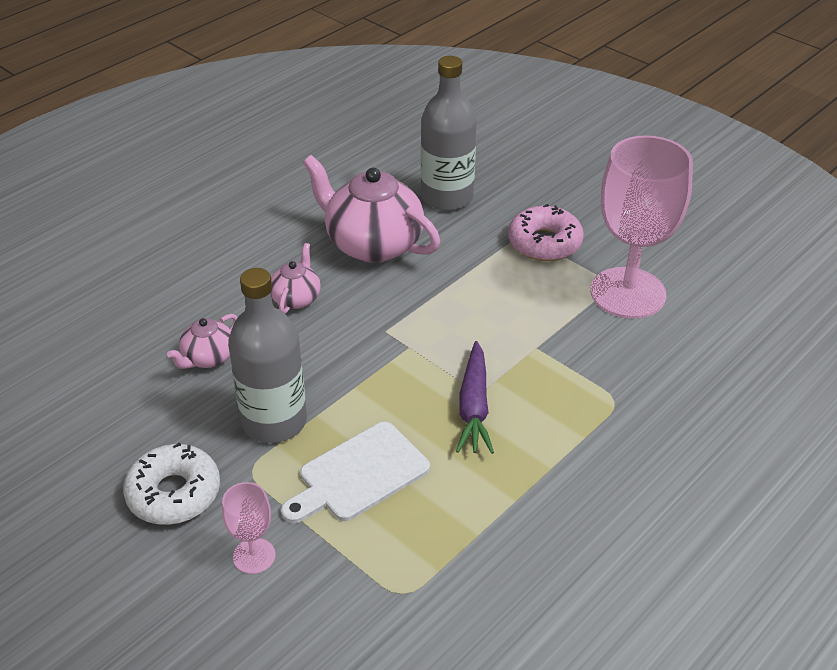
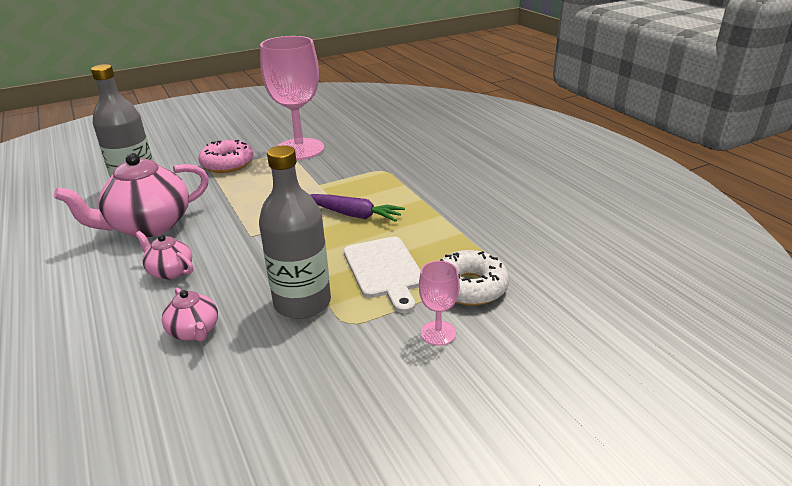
camera: 70 degrees left, 10 degrees down
(174, 493) = (346, 372): white donut -> white donut (469, 287)

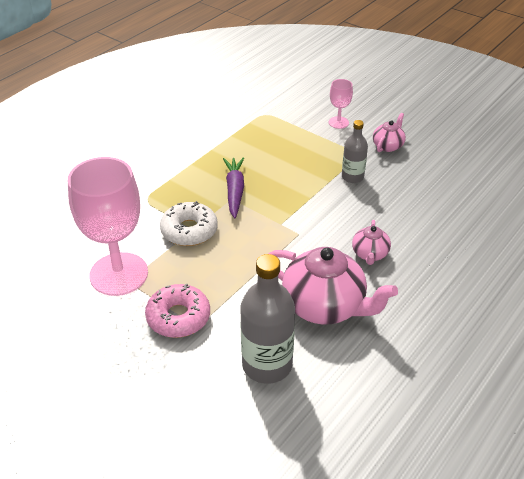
camera: 115 degrees left, 10 degrees up
(194, 331) = (411, 209): pink teapot -> pink teapot (388, 146)
(302, 303) = (352, 177): grey bottle -> grey bottle, size x0.58
(384, 270) = (296, 155): white cutting board -> none
(469, 287) = (290, 120): white donut -> white donut (189, 230)

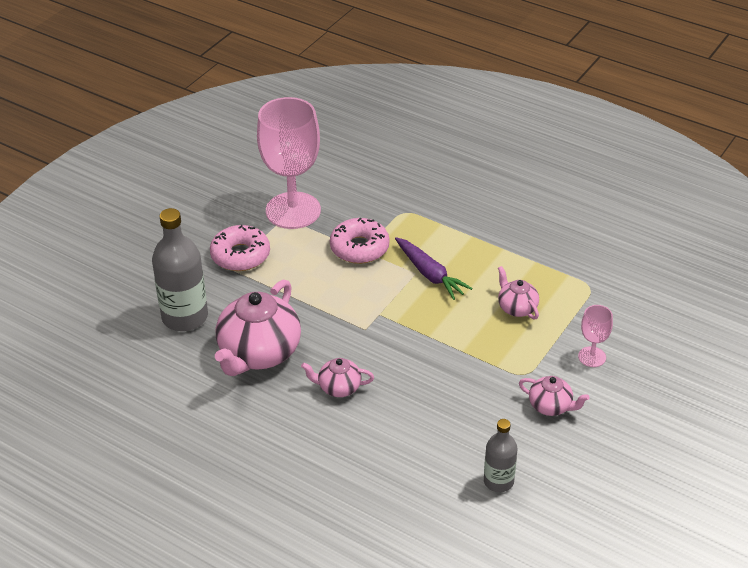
camera: 85 degrees right, 0 degrees up
(189, 230) = (359, 248): white donut -> pink donut
(234, 191) = (430, 274): purple carrot -> purple carrot turned 60 degrees clockwise
(283, 150) = (516, 308): none -> pink teapot
(352, 177) = (476, 372): grey bottle -> grey bottle (498, 481)

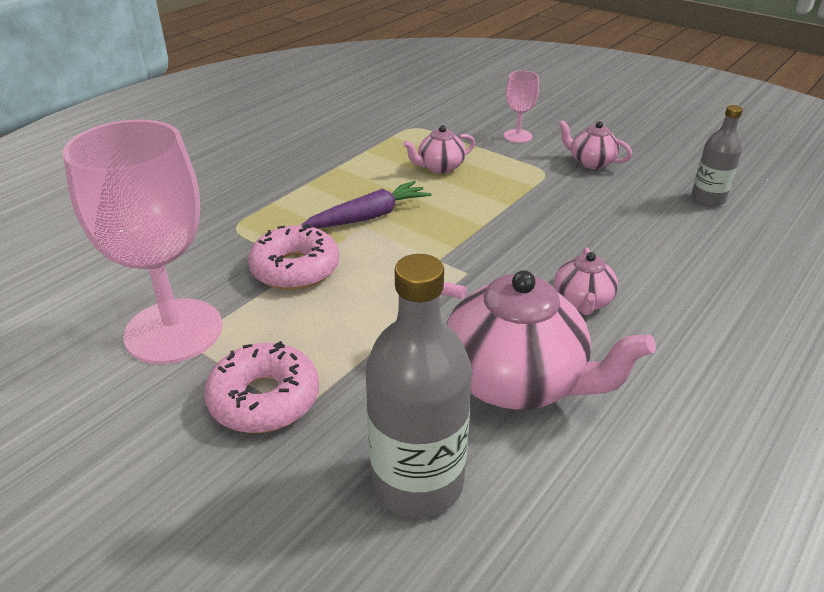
camera: 85 degrees left, 5 degrees down
(551, 406) = (591, 162): pink teapot -> pink teapot turned 90 degrees counterclockwise

